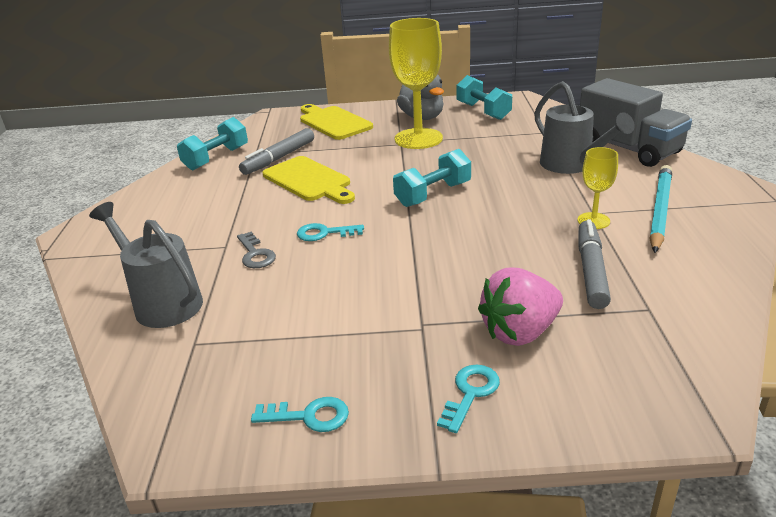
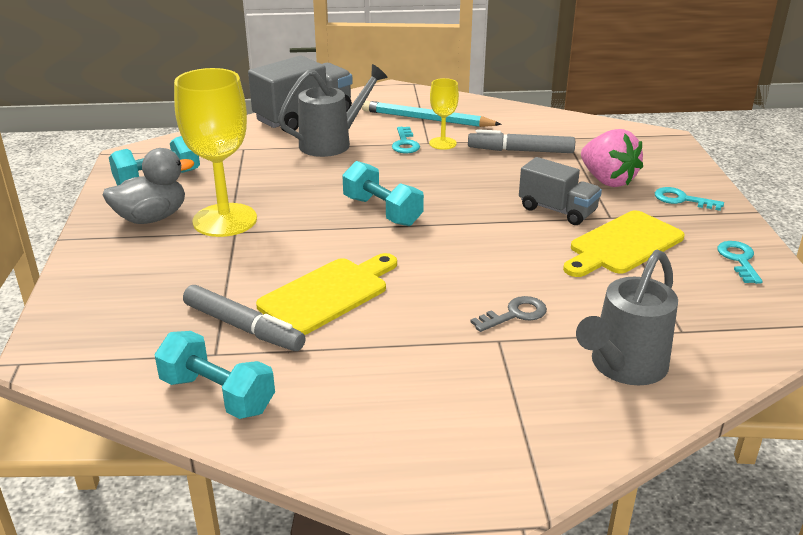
camera: 95 degrees left, 0 degrees up
(324, 233) = (466, 272): turquoise key -> turquoise key (405, 143)
(333, 122) = (123, 288): yellow cutting board -> yellow cutting board (623, 245)
(437, 287) = (557, 210): none -> grey truck

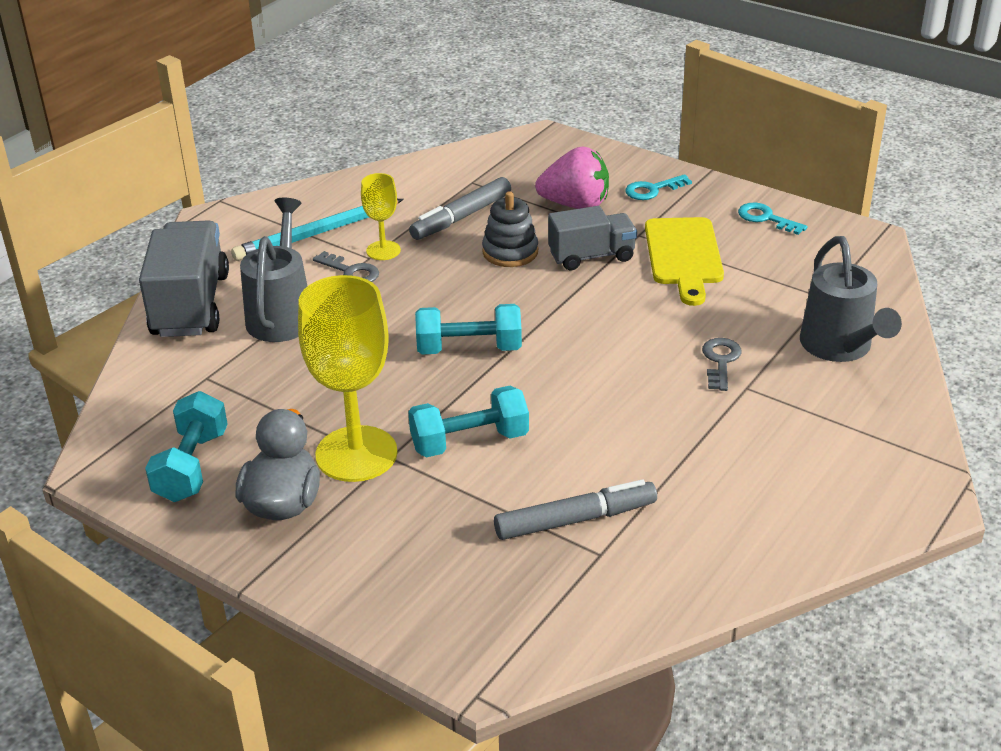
camera: 50 degrees left, 5 degrees up
(217, 395) = (665, 576): turquoise dumbbell -> turquoise dumbbell (469, 441)
(328, 294) = (576, 446): yellow cutting board -> none
(405, 143) = (351, 271): turquoise key -> grey key
(511, 181) = (510, 252): none -> grey stacking toy

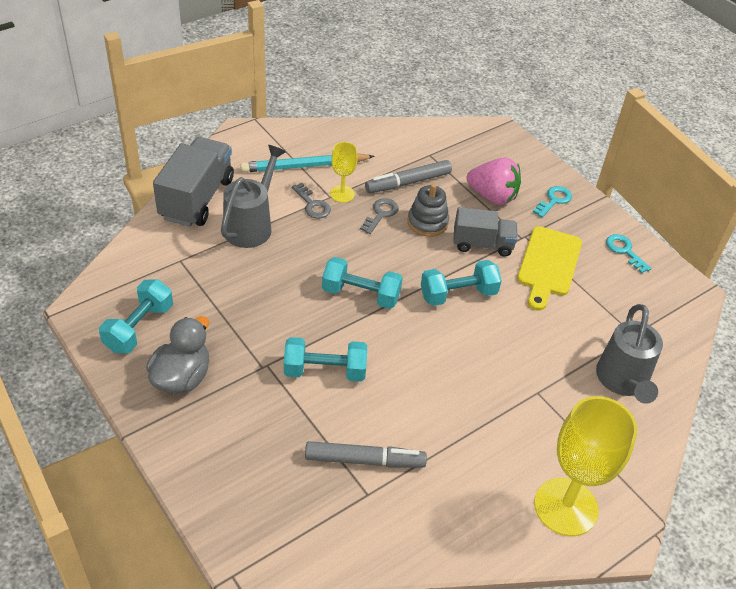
camera: 15 degrees right, 10 degrees up
(356, 454) = (246, 355): yellow goblet -> yellow goblet (566, 507)
(591, 315) = (458, 294): none -> turquoise dumbbell
(652, 190) = (554, 200): turquoise key -> turquoise key turned 135 degrees clockwise
(720, 361) = (530, 364): grey key -> grey key (380, 214)

